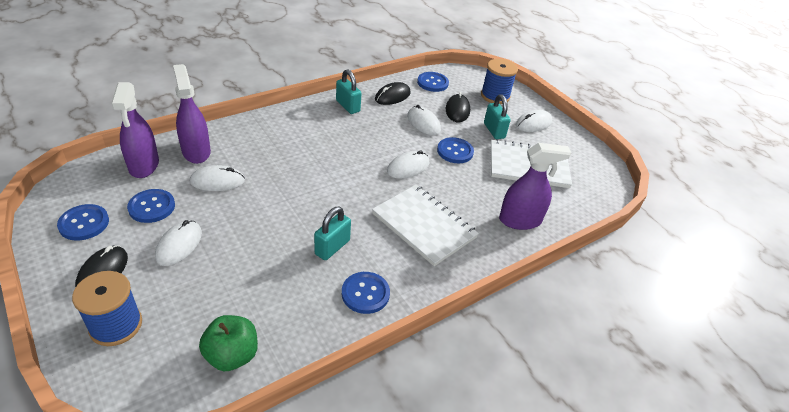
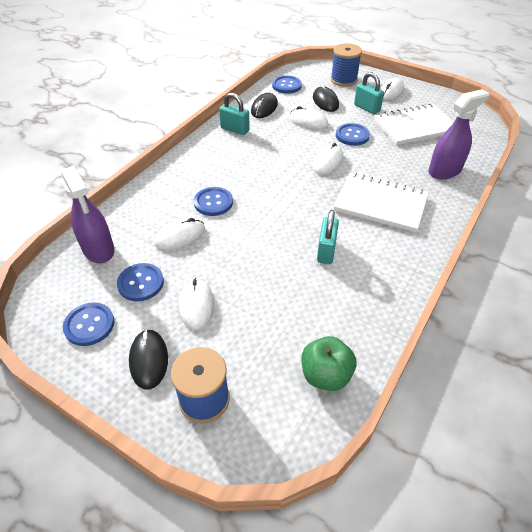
camera: 20 degrees left, 5 degrees up
(196, 152) = (137, 218): purple spray bottle -> none
(365, 293) = (384, 276): blue button -> blue button (213, 202)

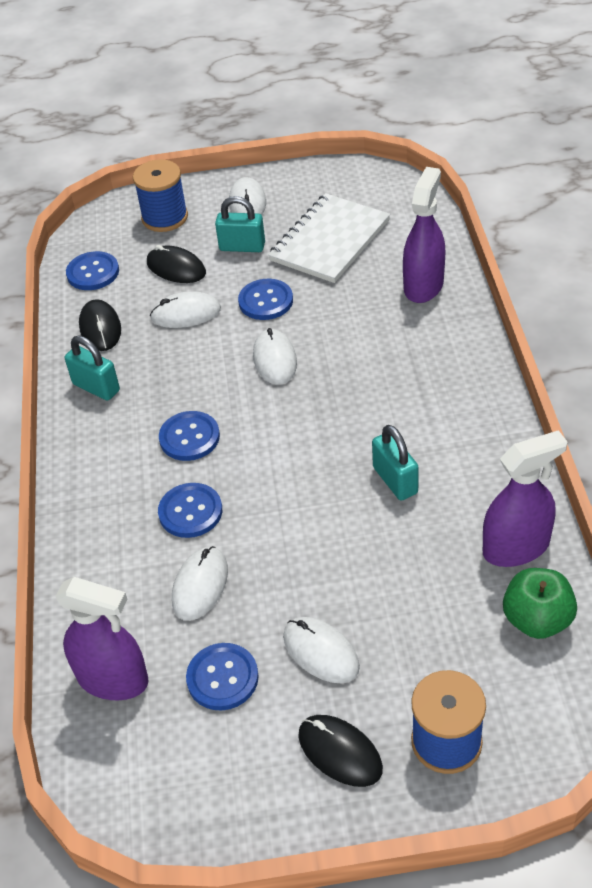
camera: 35 degrees left, 0 degrees up
(89, 325) = (221, 772): blue button -> blue button (189, 437)
(235, 129) = (96, 387): turquoise padlock -> turquoise padlock turned 45 degrees clockwise
(356, 328) = (516, 547): none -> purple spray bottle
(380, 204) = (394, 378): white notebook -> none

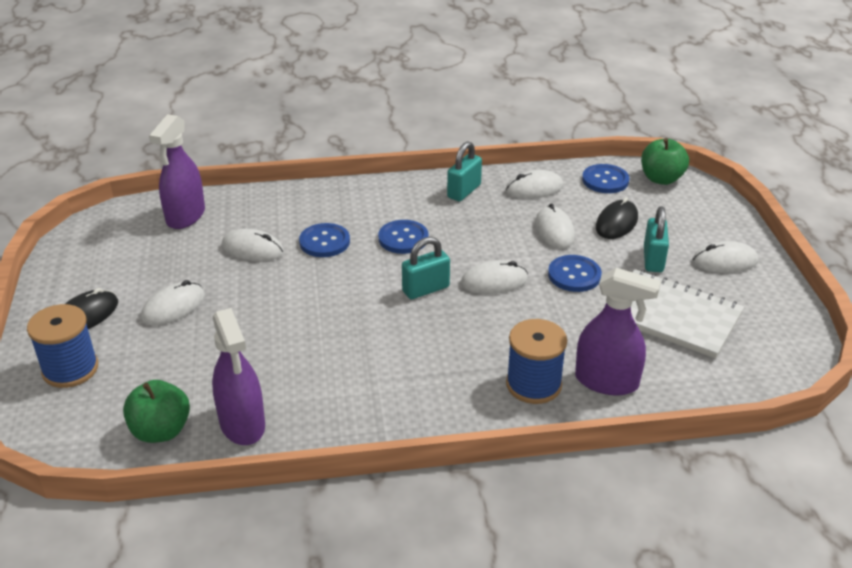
camera: 85 degrees right, 10 degrees down
(97, 232) = (661, 179): none -> green apple
(100, 328) = (534, 188): black mouse -> white mouse
(165, 217) = (690, 213): blue spool -> blue spool (533, 384)
(222, 678) = (169, 261): blue button -> none
(395, 480) = (336, 351): turquoise padlock -> turquoise padlock (426, 289)

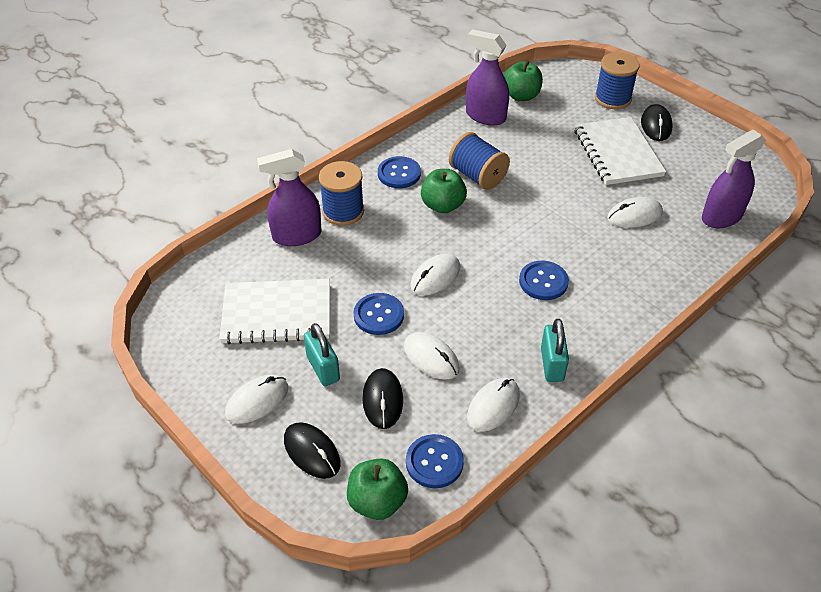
camera: 145 degrees right, 10 degrees up
(173, 307) = (617, 153): white mouse -> white notebook
(185, 216) = (721, 217): purple spray bottle -> purple spray bottle turned 105 degrees counterclockwise
(324, 242) = (595, 247): blue button -> blue button (399, 174)
(346, 353) = (477, 176): none -> blue spool
(418, 340) = (443, 205): none -> green apple
(426, 289) = (477, 245): turquoise padlock -> none
(694, 217) = (312, 452): none -> black mouse

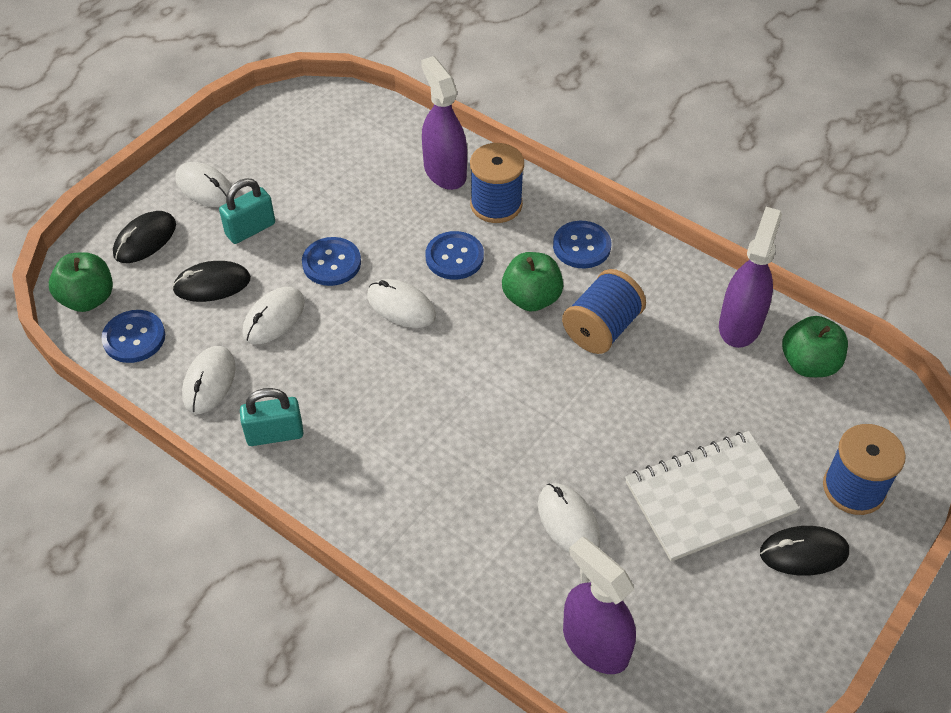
camera: 80 degrees right, 5 degrees up
(277, 314) = (322, 179): white notebook -> none
(493, 406) = (209, 382): white mouse -> white mouse turned 75 degrees clockwise
(543, 281) = (412, 417): blue button -> blue button (454, 257)

